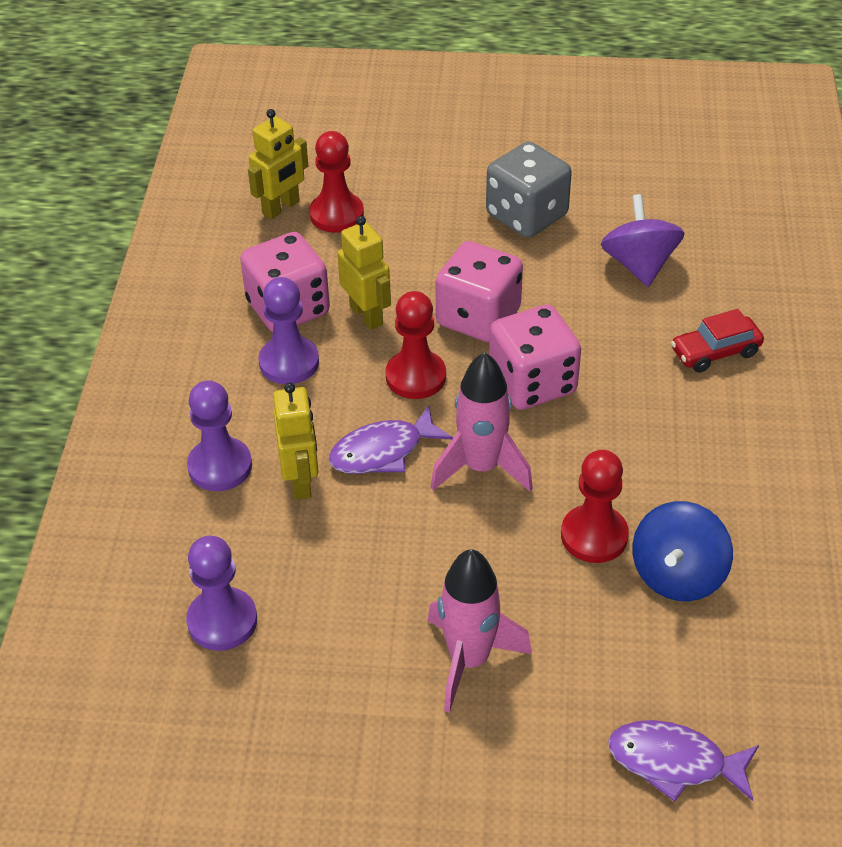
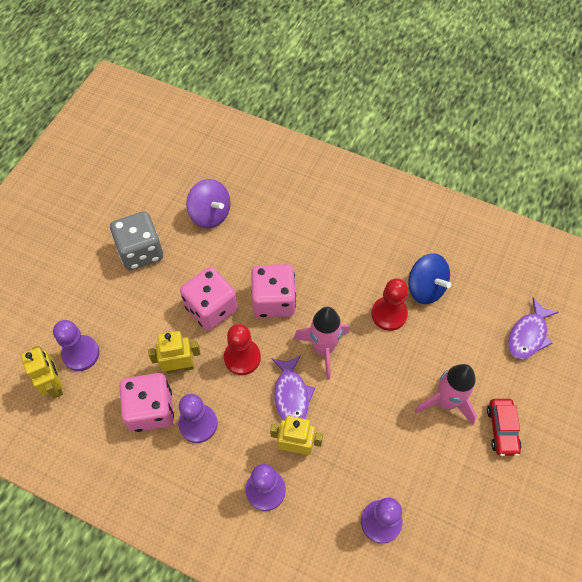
camera: 70 degrees left, 15 degrees up
(336, 214) = (81, 354): red pawn -> purple pawn
(639, 265) = (210, 214): purple spinning top -> purple spinning top turned 150 degrees counterclockwise
(715, 352) = (290, 209): red car -> red car (502, 429)

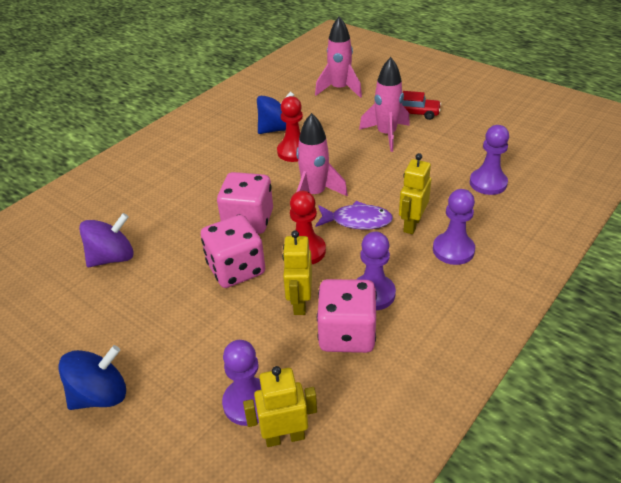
camera: 75 degrees left, 20 degrees down
(80, 259) = (100, 395): none -> blue spinning top
(141, 251) = (126, 326): grey dice -> none
(528, 335) = (339, 89): purple fish -> pink rocket

